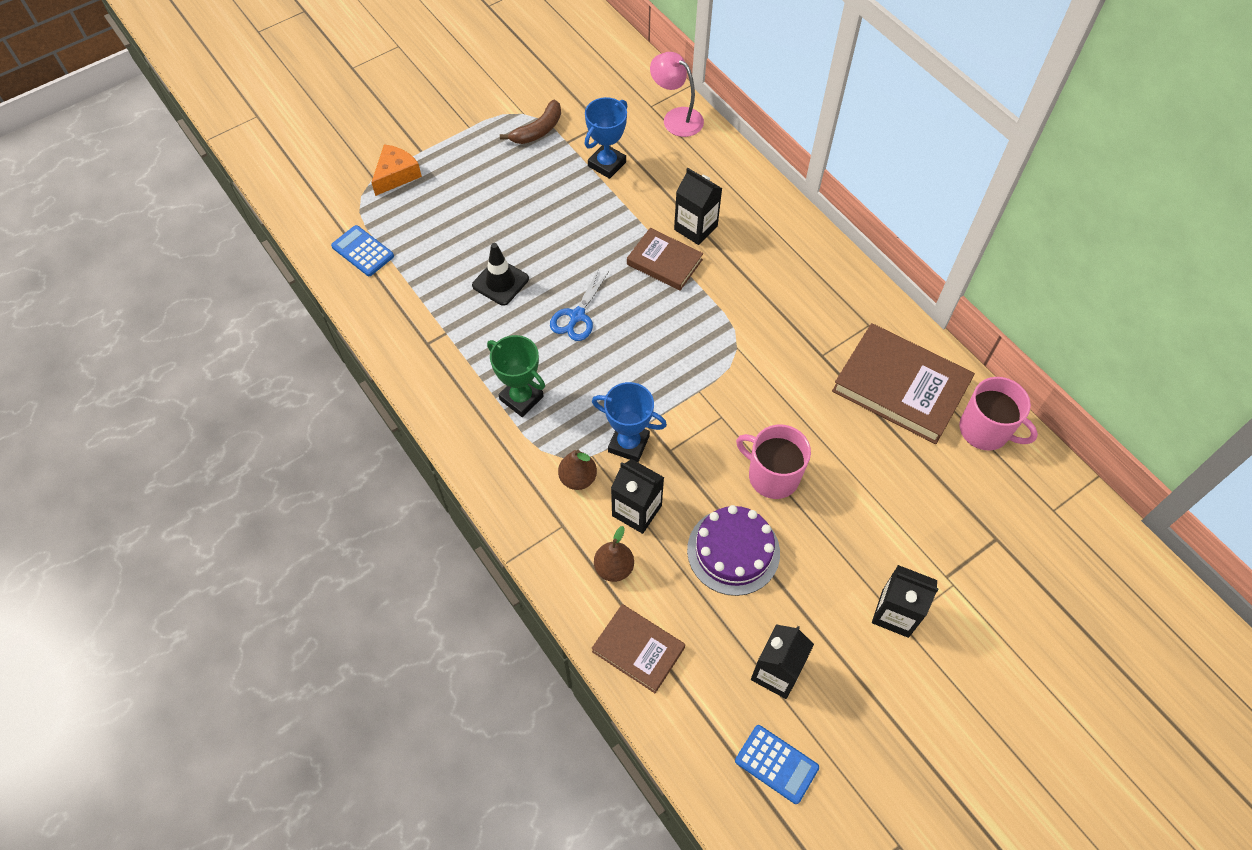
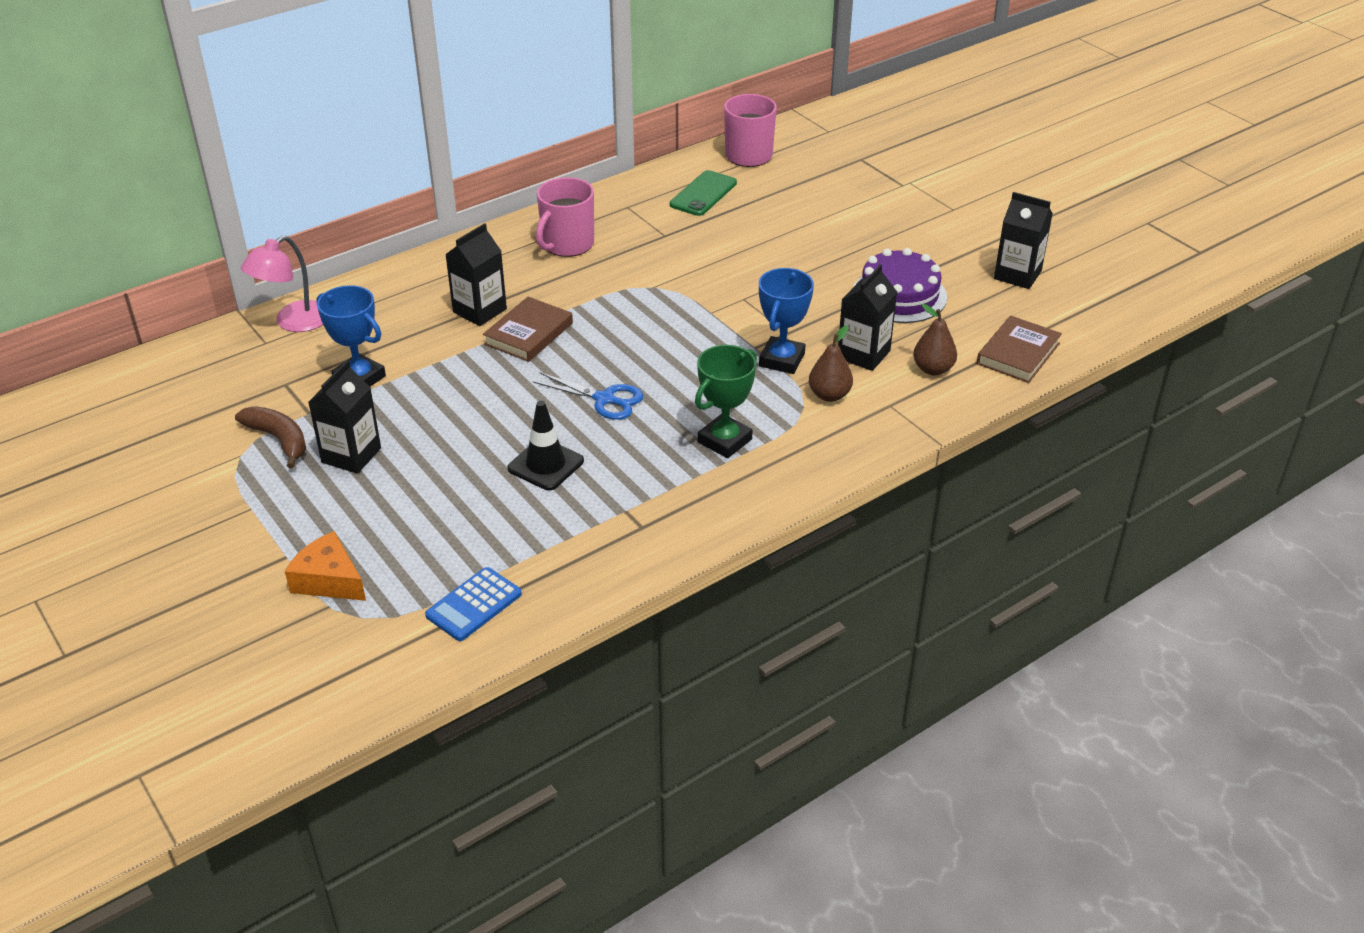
camera: 90 degrees left, 20 degrees down
(772, 475) = (811, 270): pink mug -> pink mug (567, 244)
(776, 764) = (1102, 278): blue calculator -> none
(895, 613) = (944, 212): black carton -> black carton (351, 455)
(900, 387) = (703, 194): brown book -> green phone

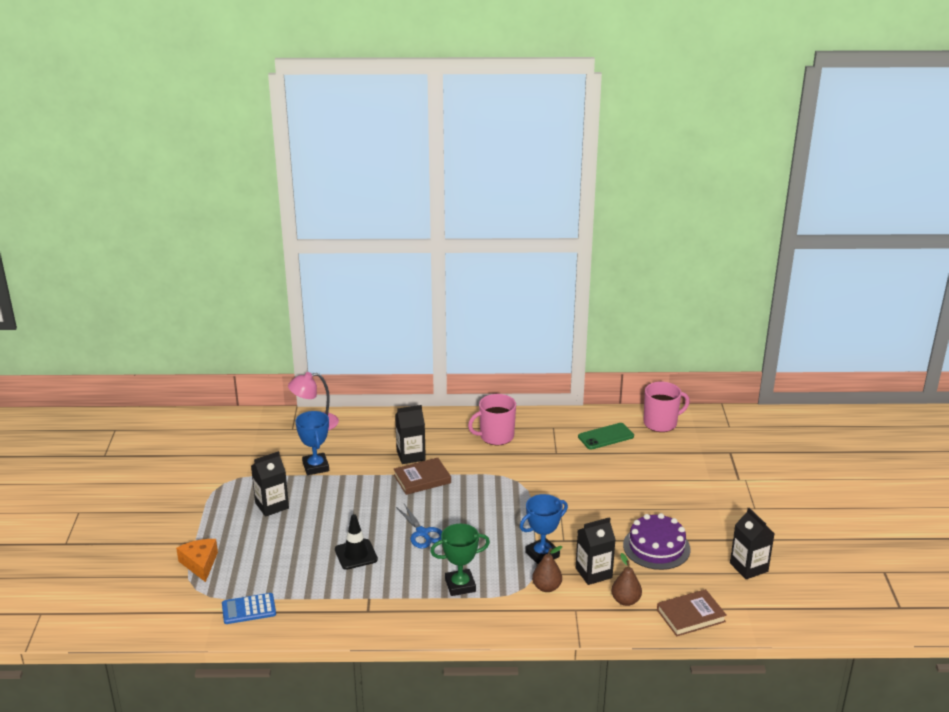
camera: 35 degrees right, 10 degrees down
(279, 440) = (248, 482): brown banana -> none

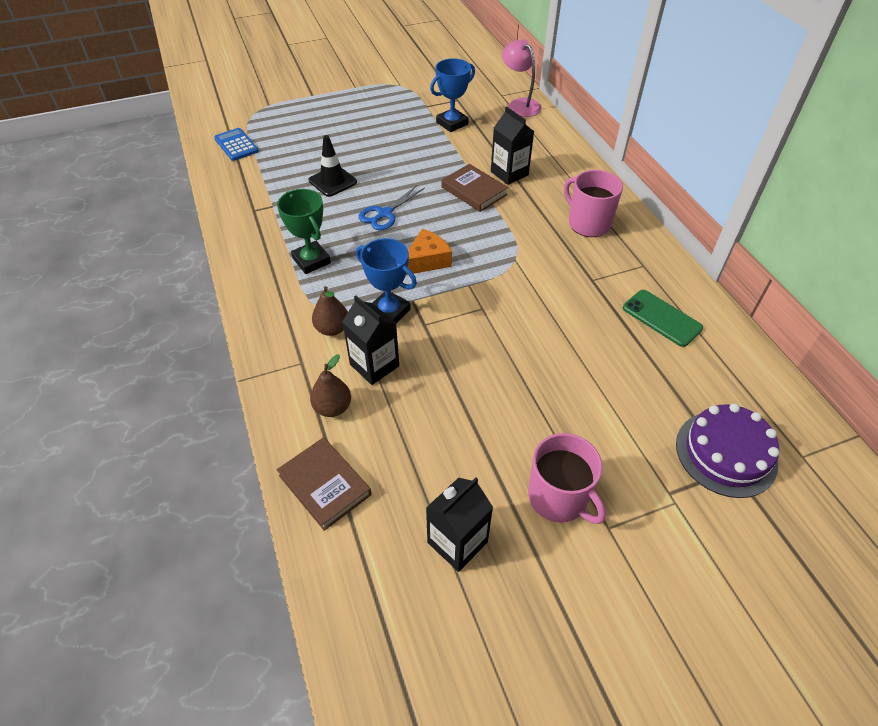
camera: 70 degrees right, 20 degrees up
(200, 563) = (286, 105): orange cheese -> orange cheese (427, 260)
(272, 505) = (381, 117): black carton -> none
(656, 547) = (453, 419): purple cake -> purple cake (726, 453)
(661, 423) = (740, 370): pink mug -> pink mug (558, 498)

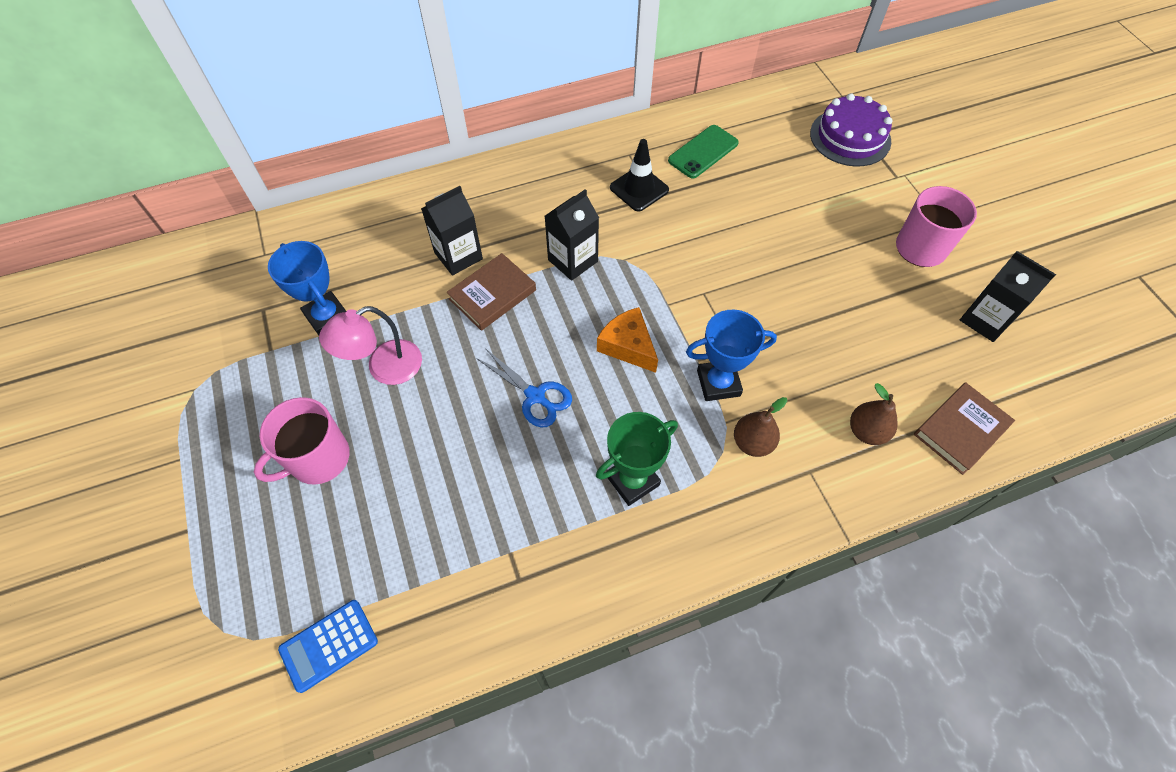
camera: 90 degrees left, 10 degrees up
(332, 181) = (455, 470): black traffic cone -> black traffic cone (639, 189)
(374, 365) = (801, 394): black carton -> black carton (573, 260)
(389, 312) = (718, 383): blue trophy -> blue trophy turned 45 degrees clockwise
(519, 104) = (295, 235): pink lamp -> pink lamp (384, 368)
(588, 223) = (561, 190): pink mug -> pink mug (318, 458)

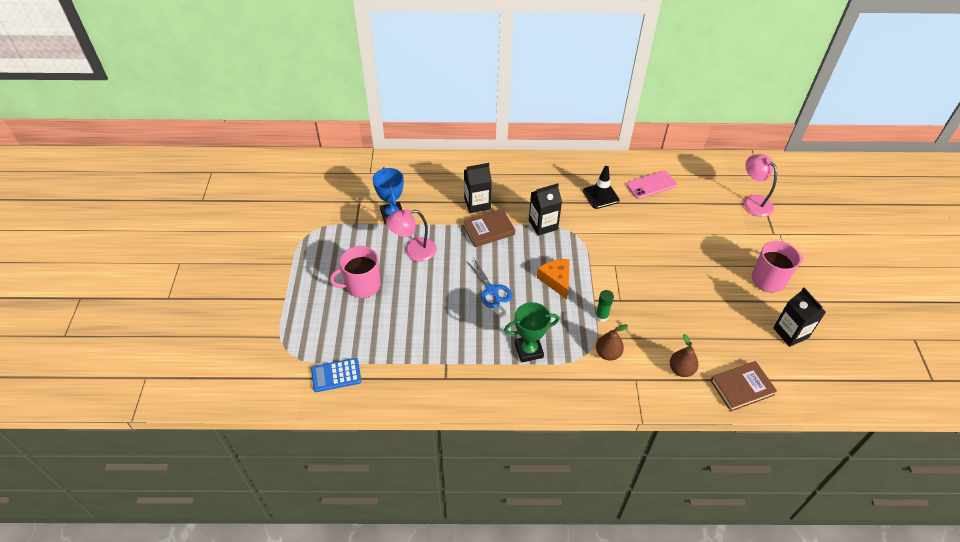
camera: 20 degrees right, 10 degrees down
(703, 152) = (651, 185): green phone -> pink phone
(718, 383) = (601, 316): blue trophy -> green glue stick
(850, 137) = (753, 202): purple cake -> pink lamp

